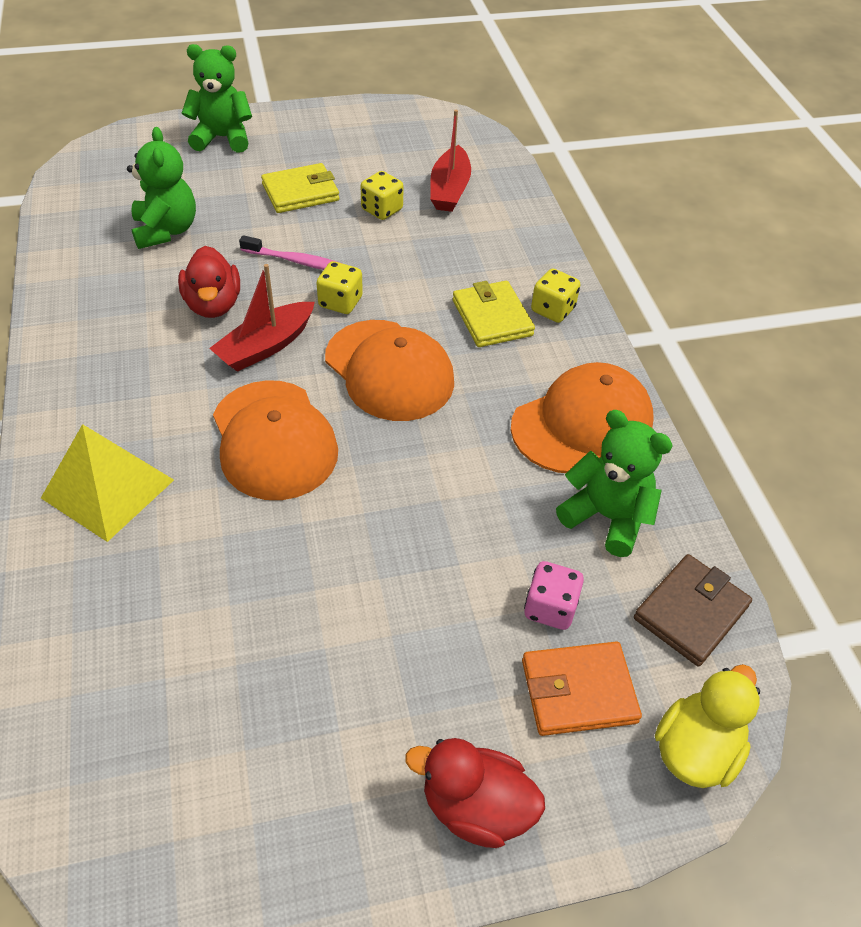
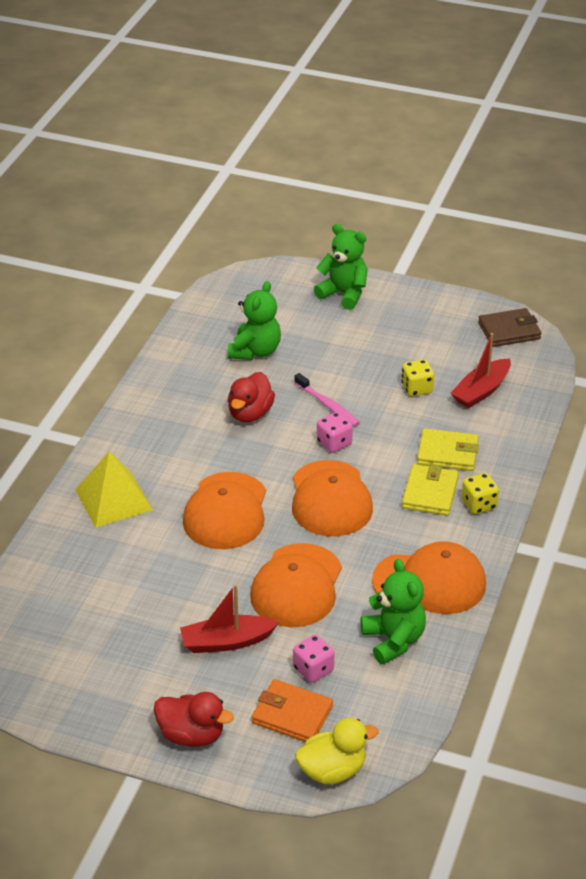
camera: 35 degrees right, 10 degrees down
(266, 346) = (263, 453): red boat -> red boat (226, 642)
(300, 192) = (368, 355): yellow wallet -> yellow wallet (447, 453)
(340, 302) = (334, 443): yellow dice -> pink dice
(438, 500) = (297, 586): none -> orange cap
(475, 806) = (191, 735): red duck -> red duck turned 150 degrees clockwise
(690, 612) = (396, 710): brown wallet -> brown wallet (509, 331)

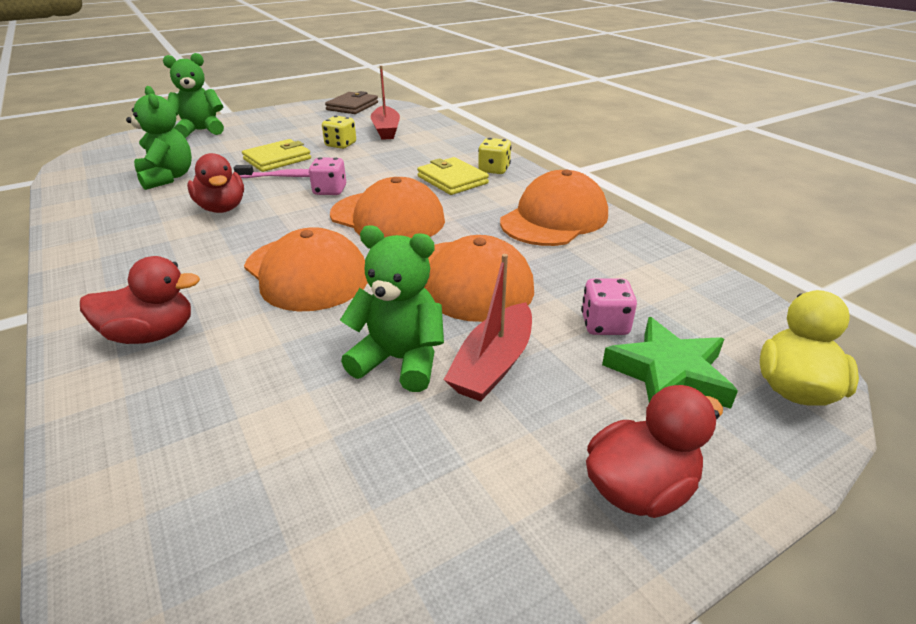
camera: 50 degrees left, 5 degrees down
(114, 499) = (152, 334): yellow pyramid -> red duck
(292, 715) = (668, 373): orange wallet -> green star
(393, 640) = (609, 263): green teddy bear -> green teddy bear (400, 360)
(447, 453) = (423, 159): yellow wallet -> yellow wallet (277, 159)

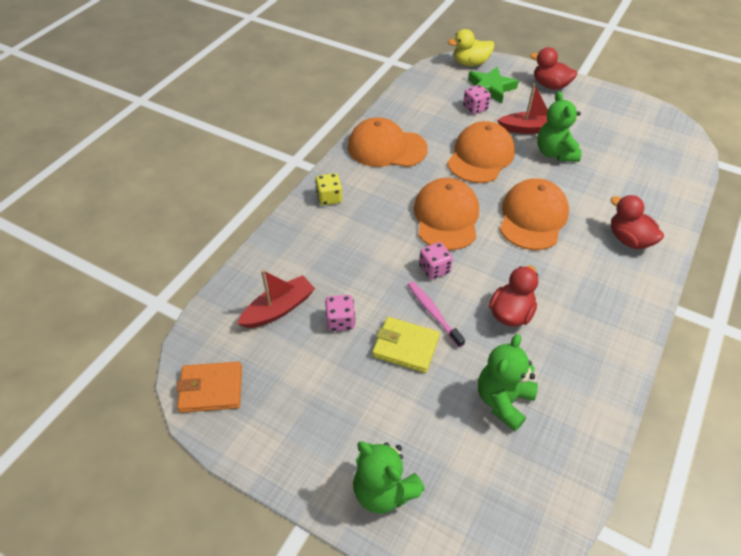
camera: 120 degrees left, 15 degrees up
(340, 145) = (340, 321): yellow dice -> pink dice
(352, 106) = (211, 389): brown wallet -> orange wallet
(452, 180) = (364, 212): yellow wallet -> none

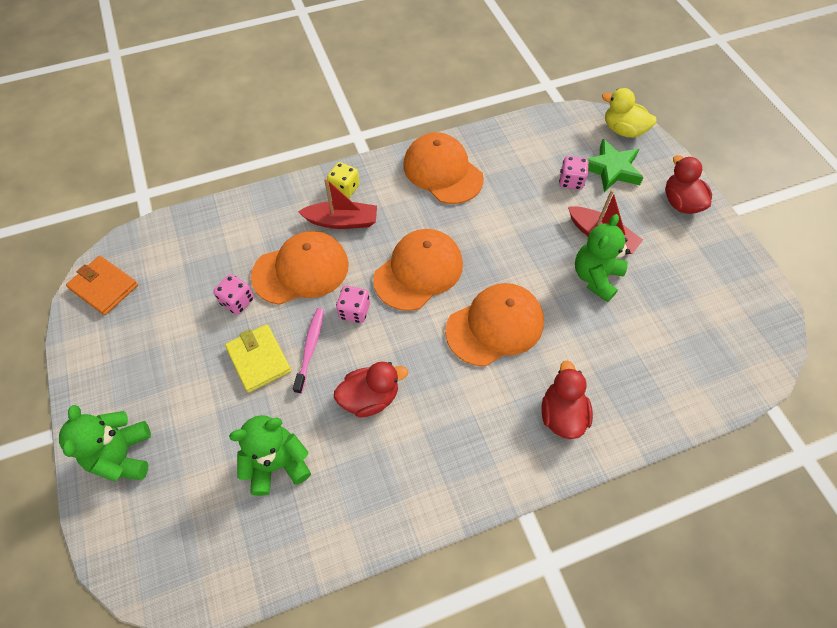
camera: 40 degrees right, 10 degrees up
(279, 309) = (208, 258): red boat -> red boat (342, 221)
(480, 156) = (518, 233): orange cap -> orange cap (301, 270)

